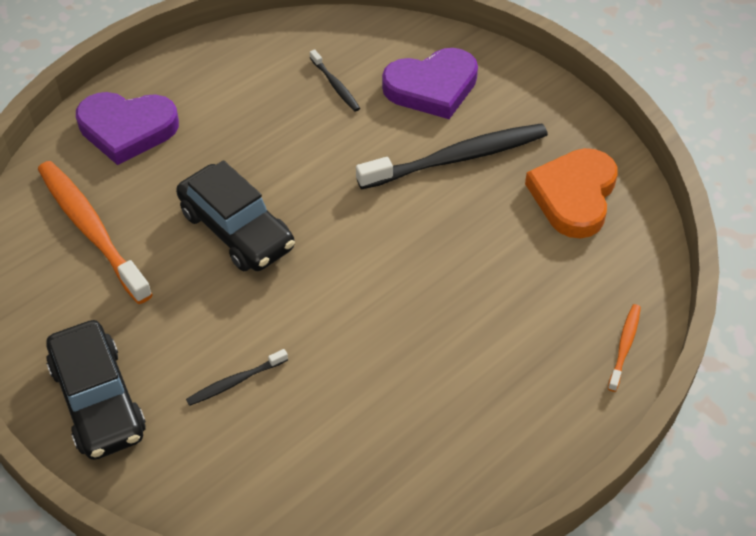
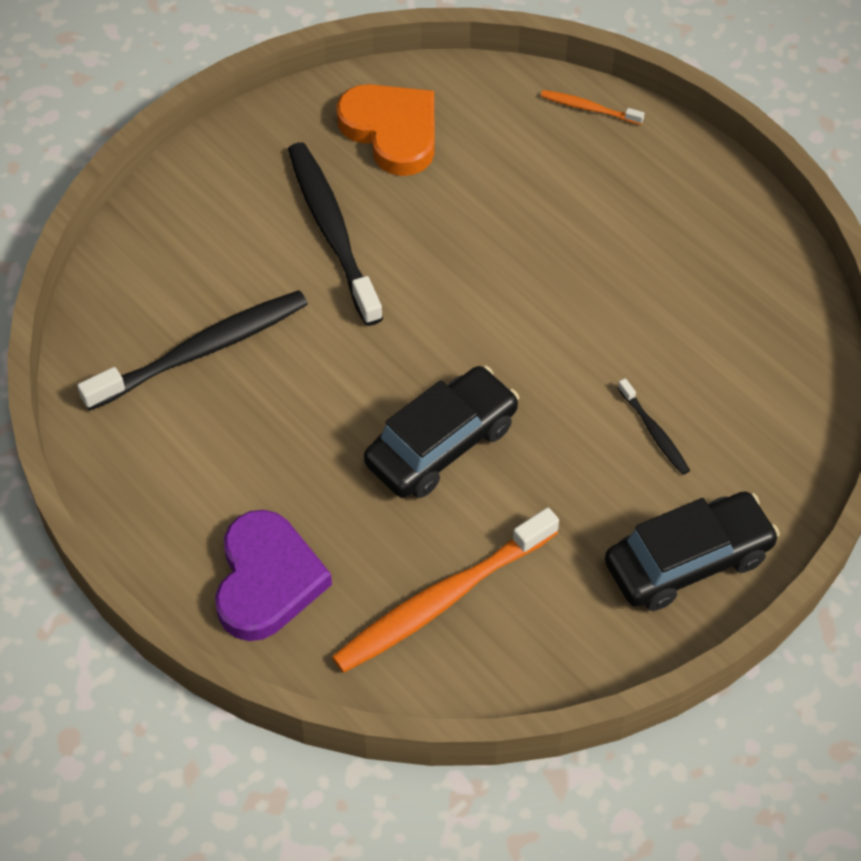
camera: 90 degrees left, 5 degrees up
(335, 85) = (201, 351): black toothbrush -> black toothbrush, size x2.13
(432, 87) = (212, 252): purple heart -> none
(574, 196) = (392, 131): orange heart -> orange heart turned 150 degrees counterclockwise

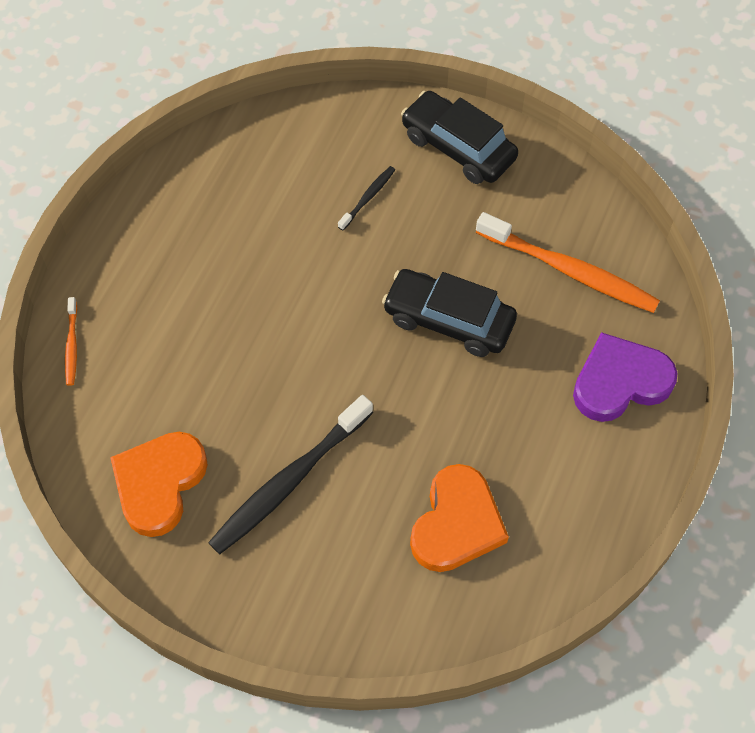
camera: 115 degrees left, 5 degrees up
(201, 351) = (456, 523): black toothbrush -> orange heart

